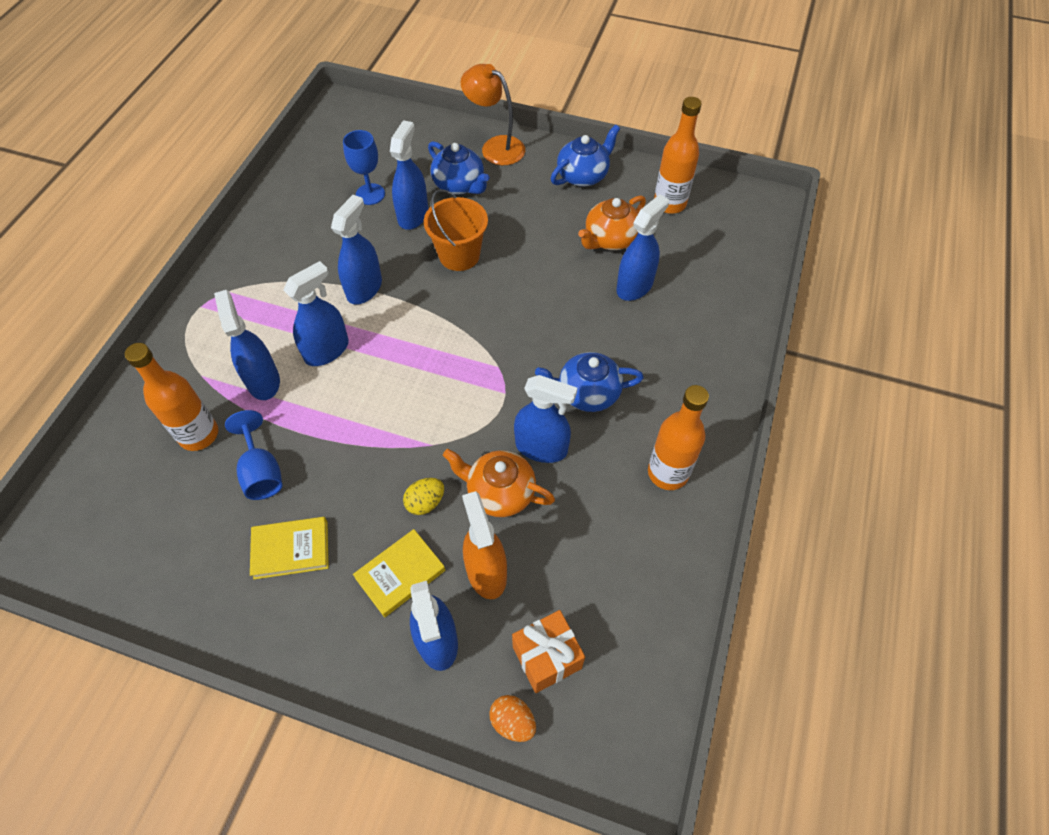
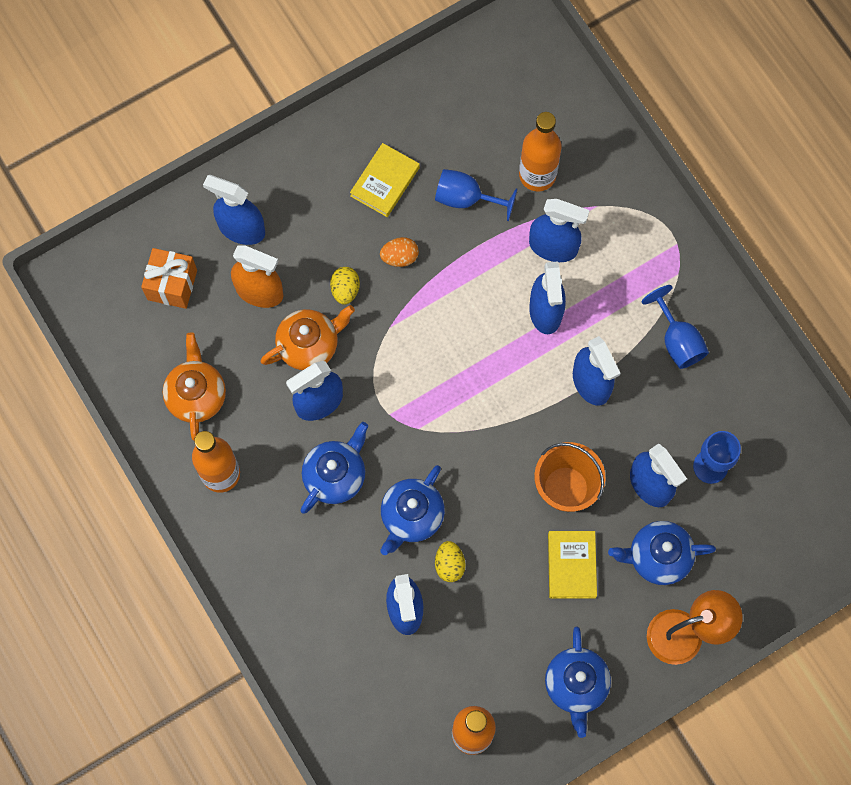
camera: 130 degrees right, 15 degrees up
(286, 261) = (677, 340): none -> blue goblet
(400, 574) = (306, 237): yellow book -> yellow book (571, 565)
(513, 721) = (154, 236): orange egg -> orange egg (399, 257)
(568, 326) = (411, 516): none -> blue teapot
(578, 282) = (449, 564): none -> yellow egg
(610, 239) = (475, 637): orange teapot -> orange teapot (196, 395)

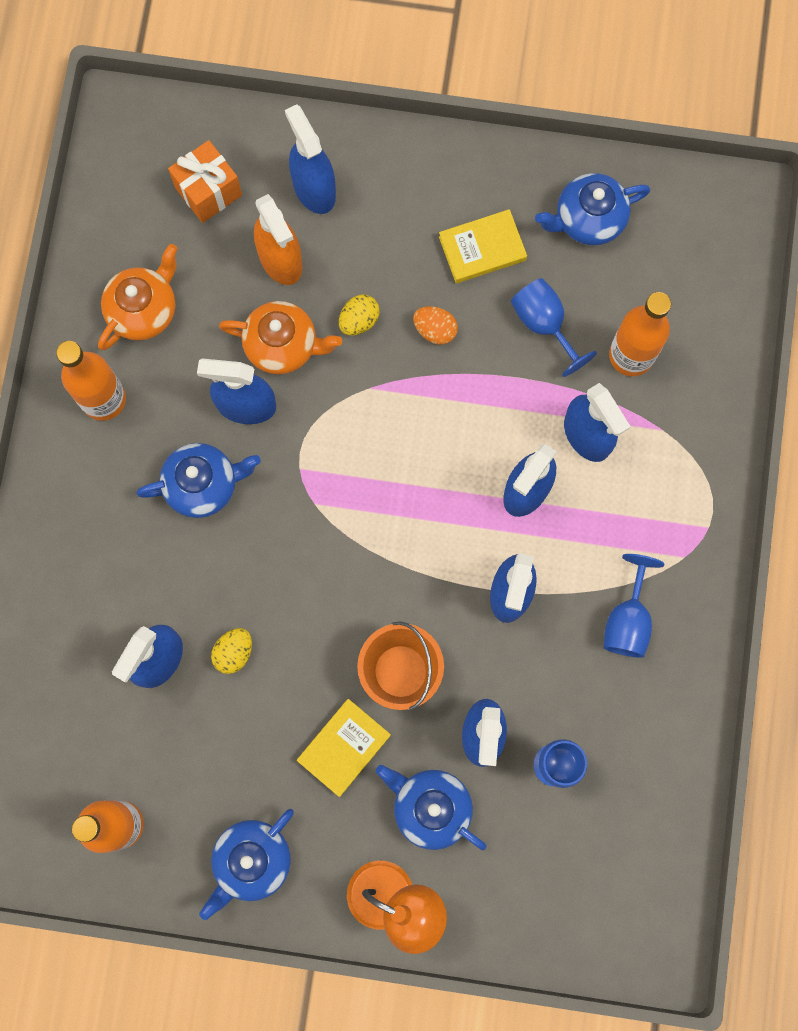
camera: 40 degrees right, 5 degrees up
(411, 516) = (238, 579): blue teapot -> blue teapot (588, 219)

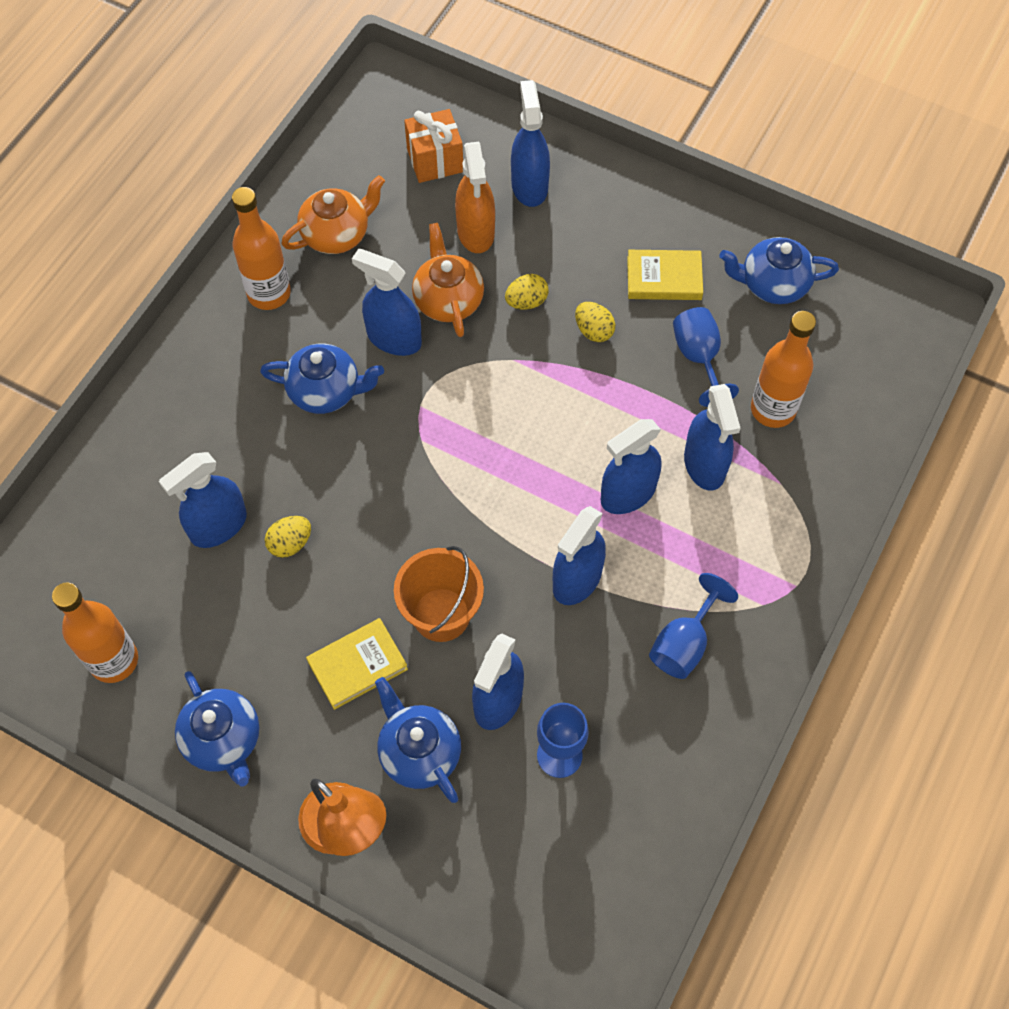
camera: 20 degrees right, 15 degrees down
(252, 861) = (223, 739): blue teapot -> blue teapot turned 90 degrees counterclockwise
(282, 345) = (448, 300): orange teapot -> orange teapot turned 135 degrees counterclockwise
(435, 330) = (593, 331): orange egg -> yellow egg

